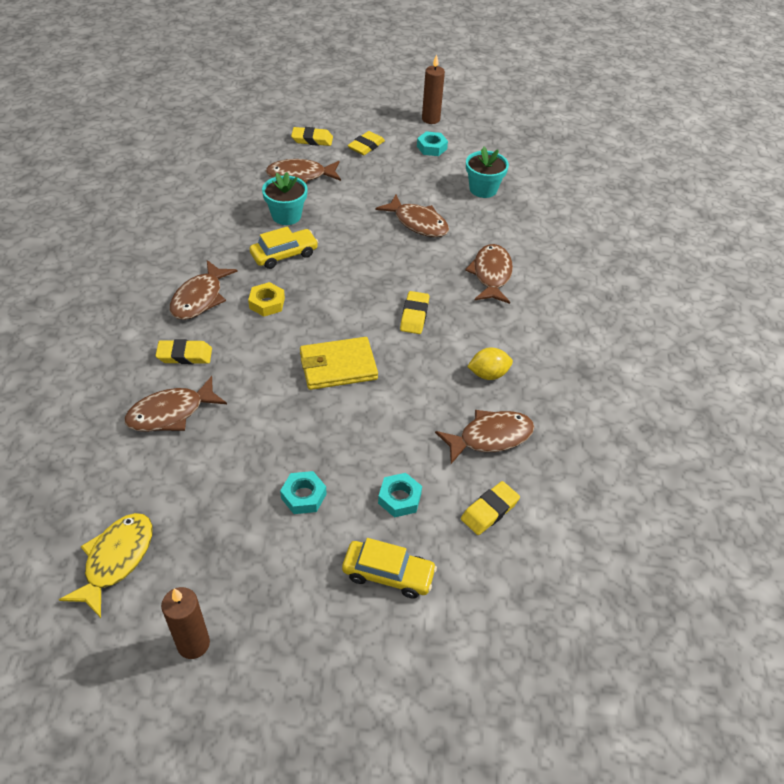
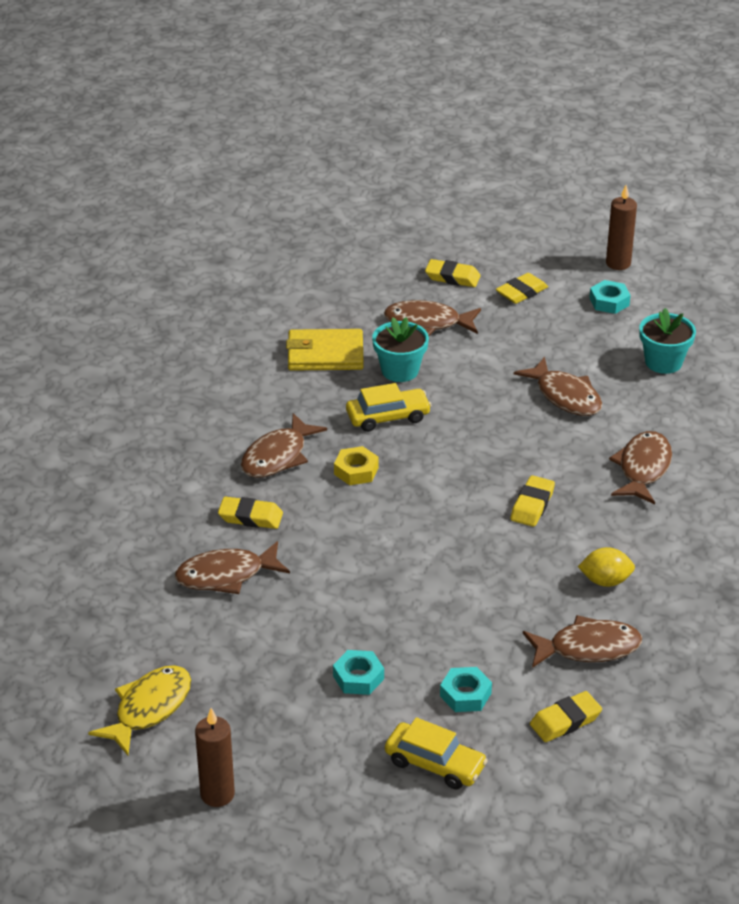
camera: 15 degrees right, 10 degrees down
(338, 366) = (426, 550): yellow wallet -> yellow wallet (325, 354)

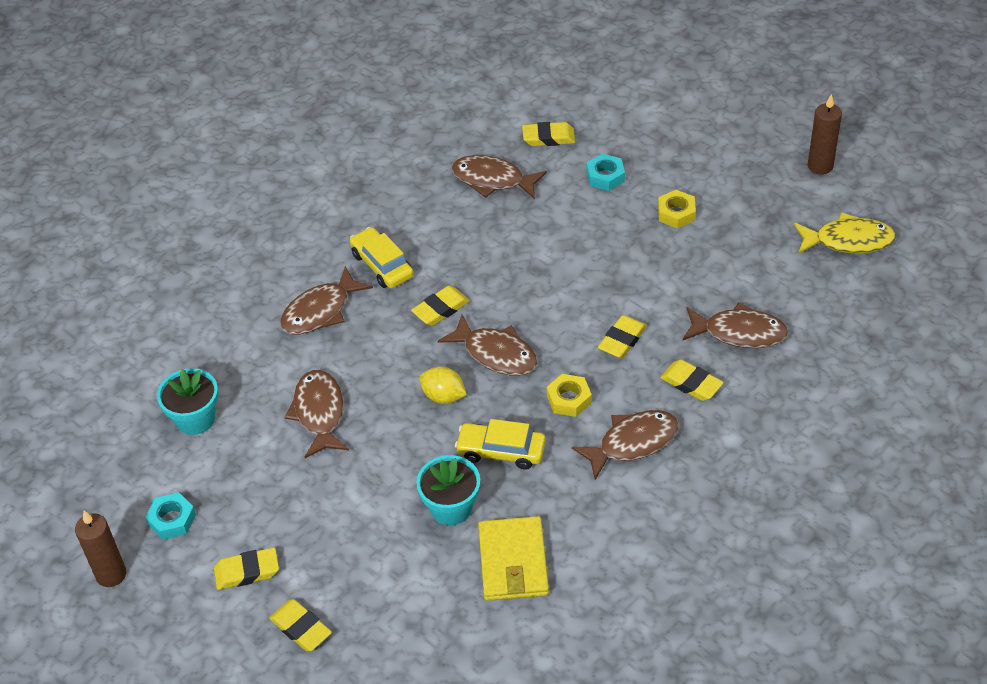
camera: 150 degrees left, 10 degrees up
(149, 709) = (848, 241): yellow fish -> yellow fish turned 150 degrees counterclockwise
(325, 354) = (513, 562): yellow wallet -> yellow wallet turned 60 degrees clockwise
(338, 533) = (622, 340): none -> yellow eraser
(358, 677) = (676, 213): turquoise nut -> yellow nut
(427, 323) = (378, 565): brown fish -> brown fish (496, 354)
(435, 764) = (657, 139): yellow car -> yellow car (382, 265)
(605, 581) = (437, 225): yellow lemon -> yellow lemon (443, 396)

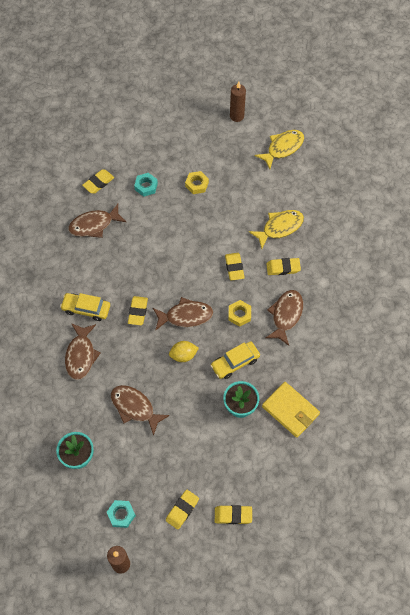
camera: 45 degrees left, 15 degrees up
(739, 333) = (280, 227): brown fish -> yellow fish

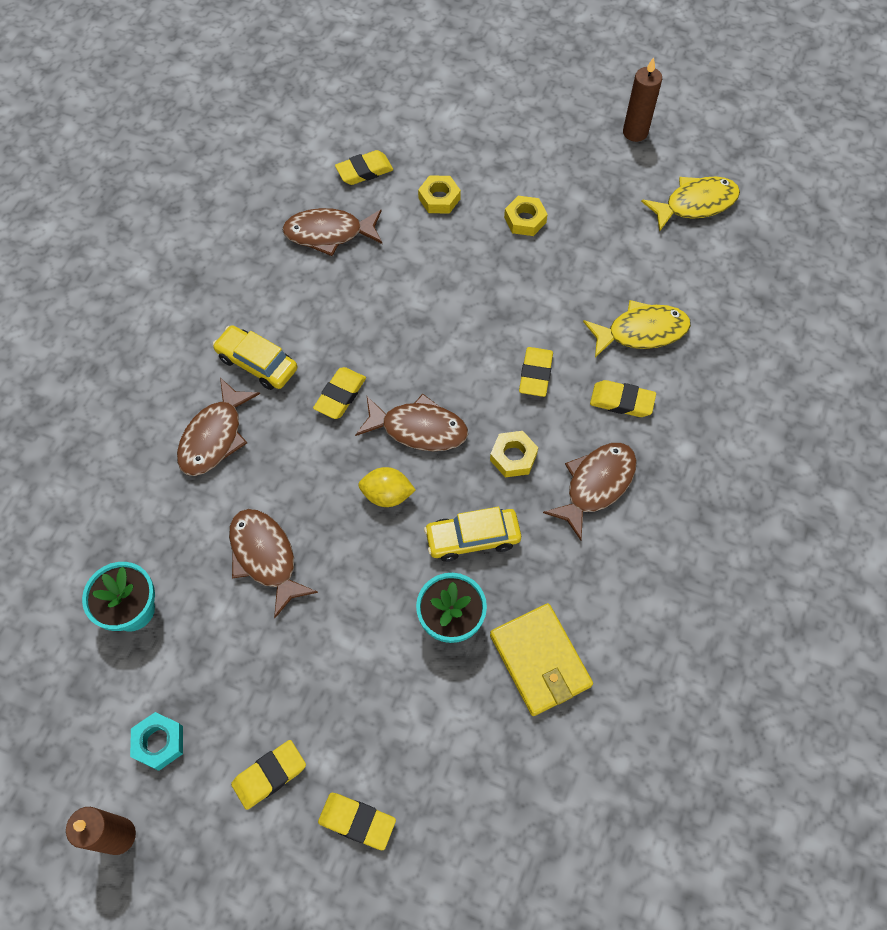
camera: 20 degrees right, 0 degrees up
(146, 186) = (439, 198): turquoise nut -> yellow nut

